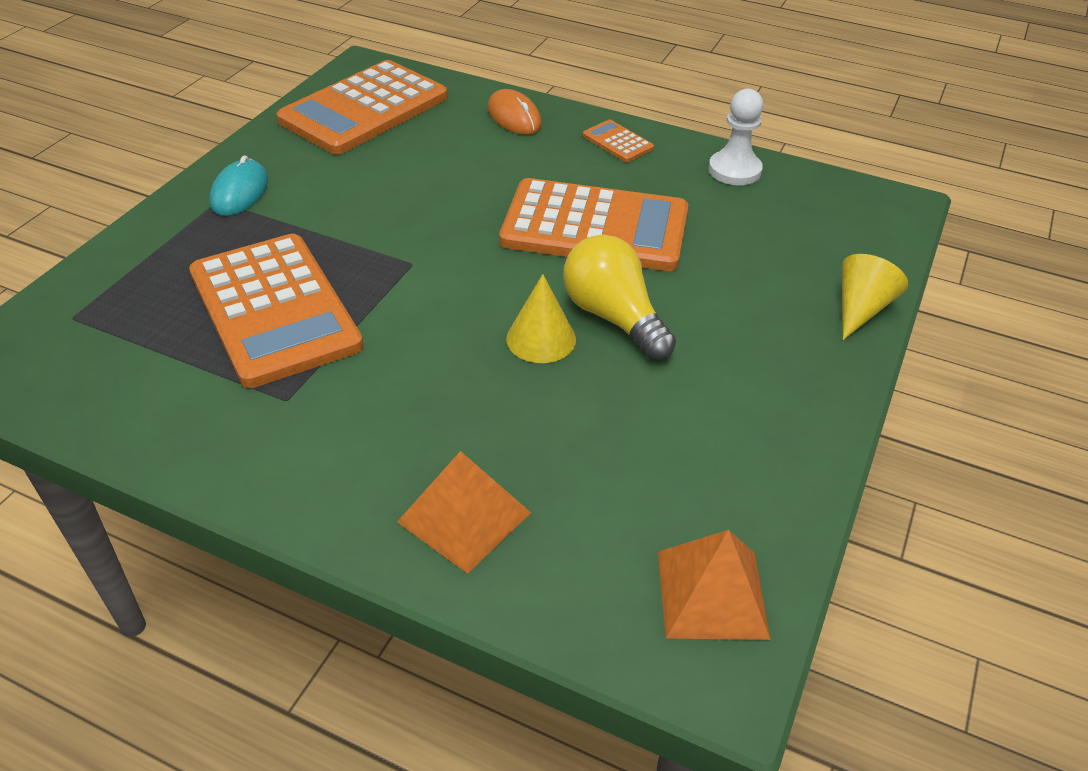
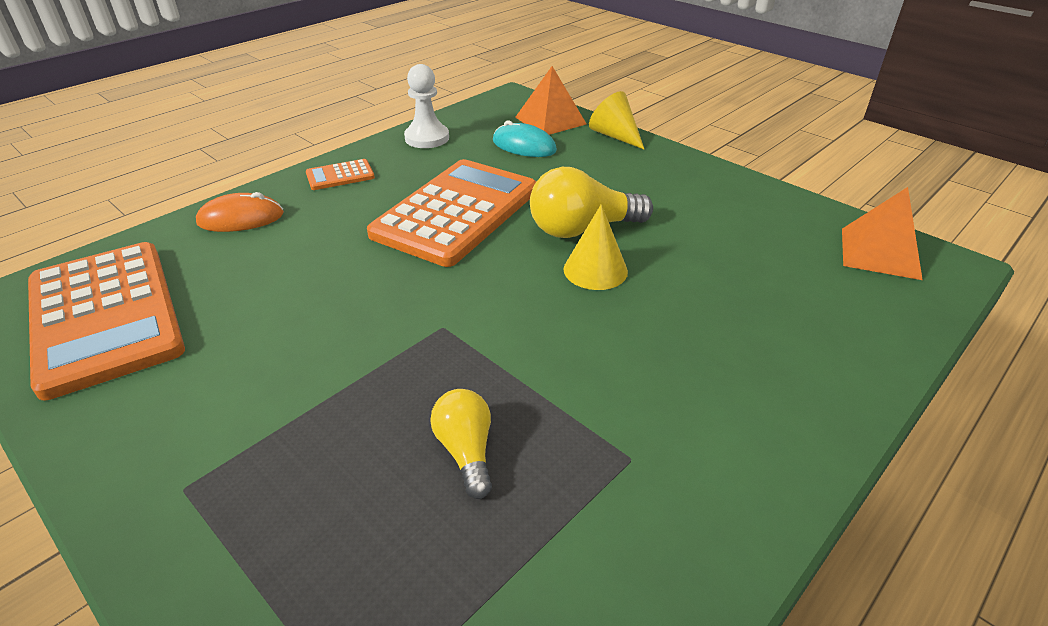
camera: 70 degrees left, 5 degrees down
(239, 192) = (182, 460): turquoise mouse -> turquoise mouse (524, 146)
(274, 309) = (466, 451): orange calculator -> yellow light bulb
(464, 517) = (810, 354): orange pyramid -> orange pyramid (550, 120)

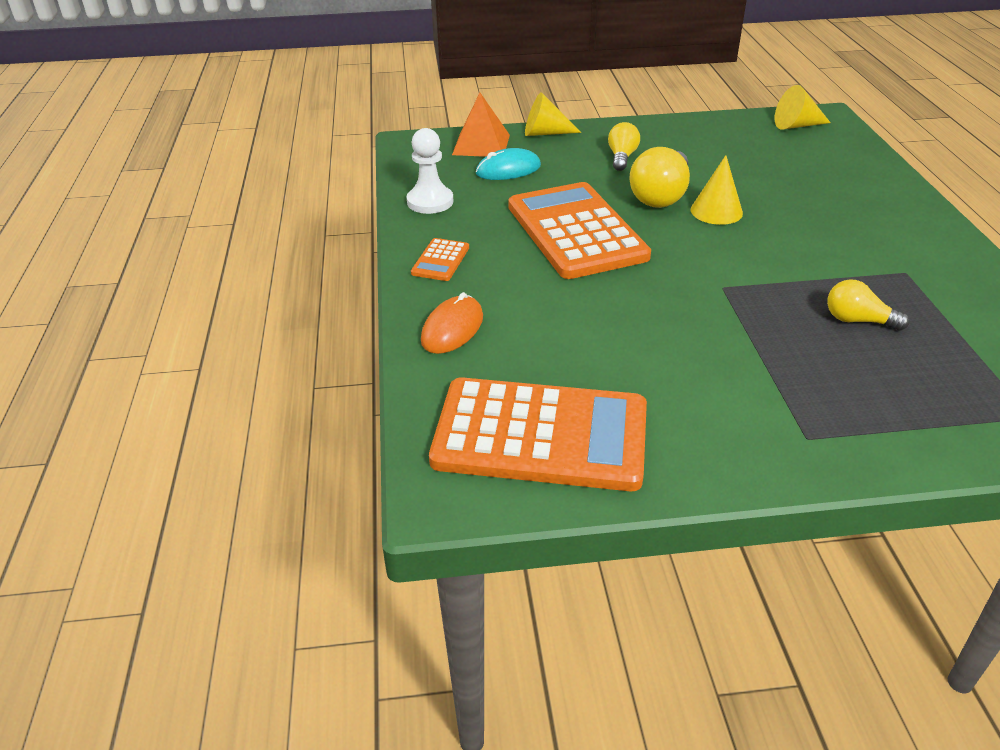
camera: 50 degrees left, 0 degrees up
(628, 184) = (622, 157): none -> yellow light bulb
(880, 253) = (796, 125): orange pyramid -> yellow cone

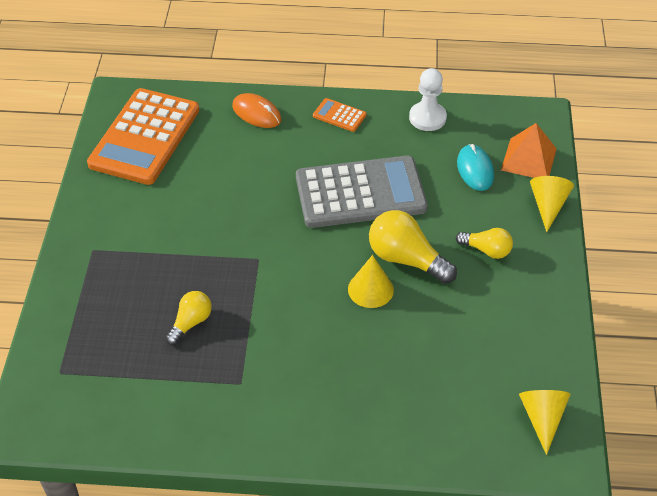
camera: 100 degrees right, 10 degrees up
(576, 231) = (360, 193): orange calculator -> grey calculator

